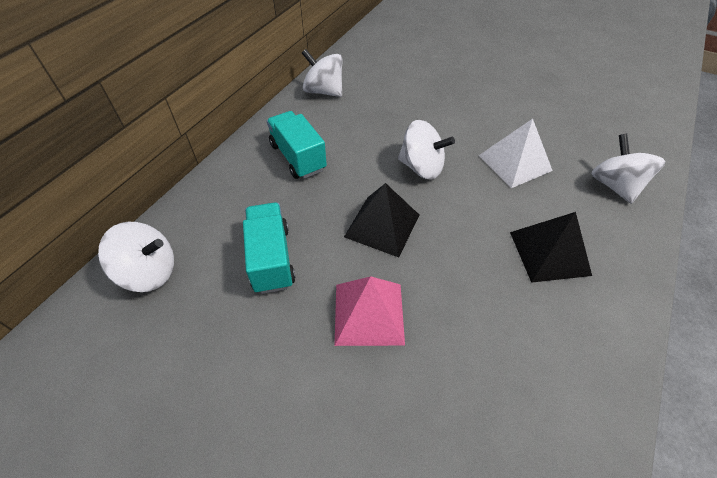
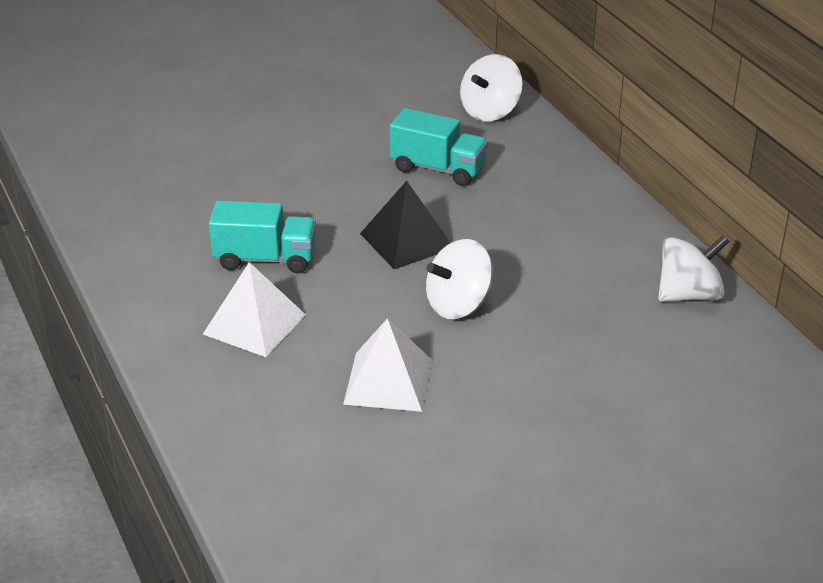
camera: 125 degrees right, 15 degrees down
(298, 157) = (565, 227): turquoise truck -> turquoise truck (265, 259)
(369, 313) = (326, 195): pink pyramid -> none
(549, 253) = (254, 324): black pyramid -> white pyramid
(614, 186) = (264, 439): white spinning top -> none

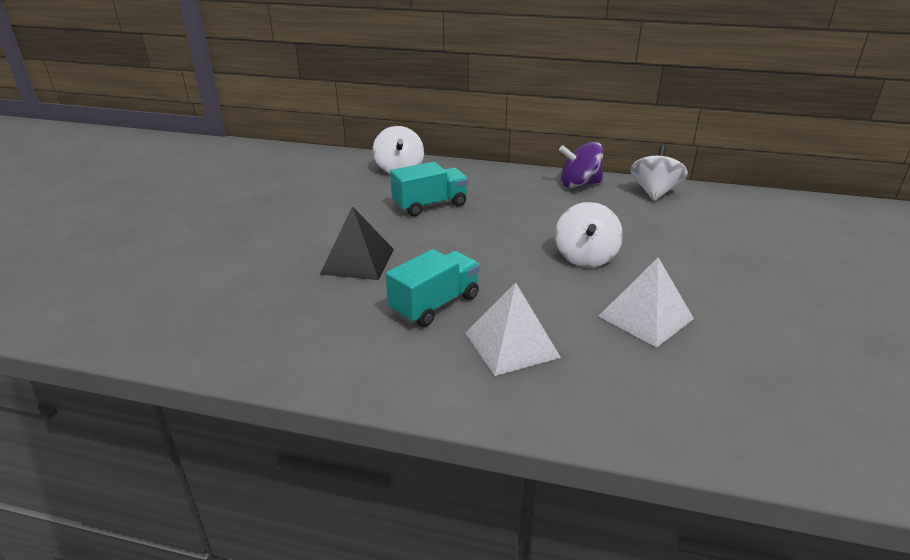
camera: 50 degrees left, 5 degrees down
(406, 240) = (491, 245): black pyramid -> black pyramid (357, 261)
(630, 235) = (579, 184): none -> purple spinning top

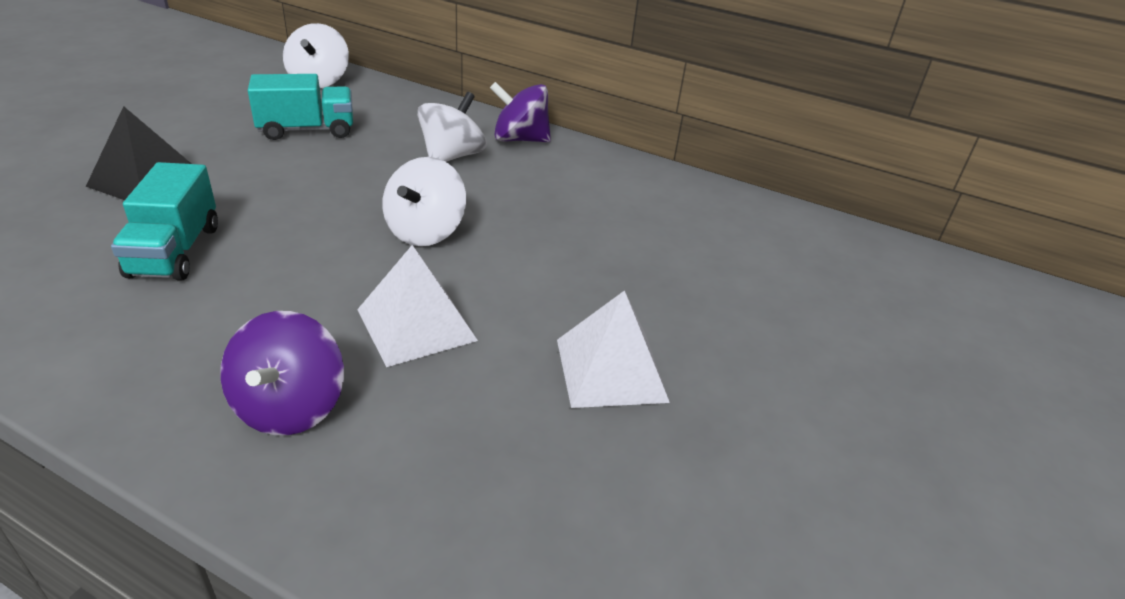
camera: 10 degrees right, 5 degrees up
(435, 305) = (175, 251): turquoise truck -> turquoise truck turned 120 degrees clockwise
(512, 344) = (210, 321): white pyramid -> white pyramid (611, 370)
(624, 385) = (290, 406): none -> purple spinning top
(654, 192) = (606, 168): white spinning top -> white spinning top (452, 156)

